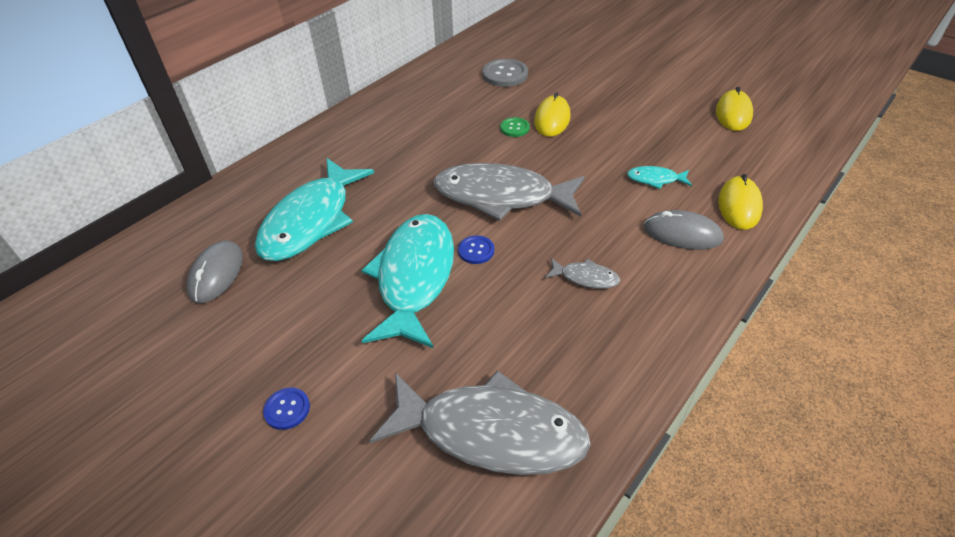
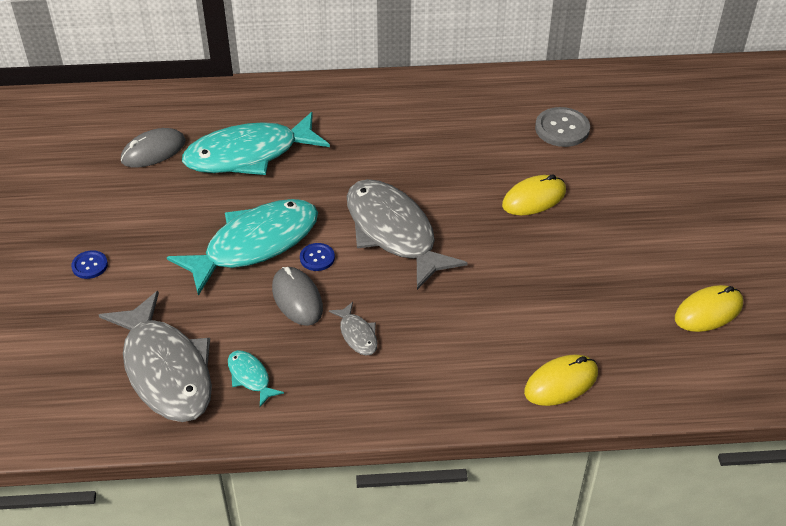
camera: 45 degrees right, 0 degrees up
(514, 128) = (491, 184): green button -> none
(655, 179) = (530, 310): turquoise fish -> turquoise fish (250, 377)
(682, 234) = (476, 364): grey mouse -> grey mouse (297, 298)

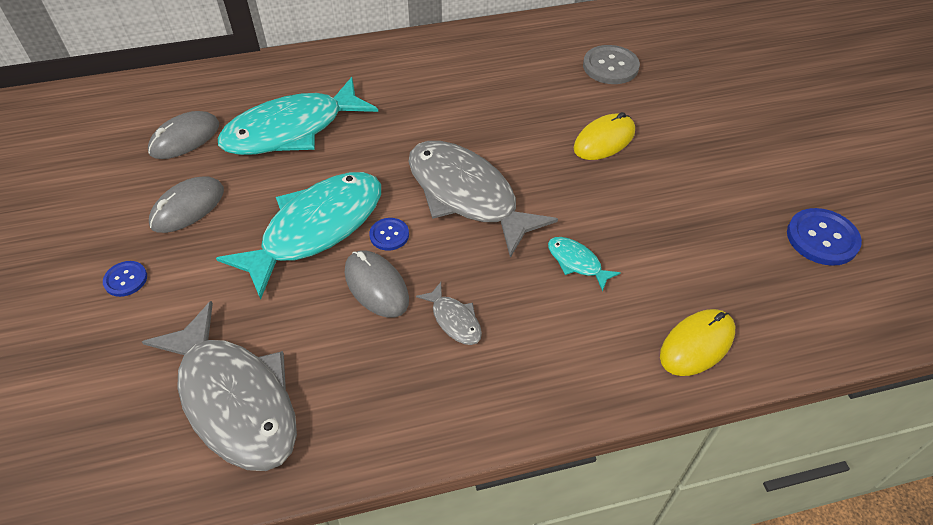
camera: 10 degrees left, 5 degrees up
(148, 212) = (188, 207): none -> grey mouse
(250, 377) = (340, 392): turquoise fish -> turquoise fish (577, 262)
(708, 311) = (822, 238): yellow mouse -> blue button

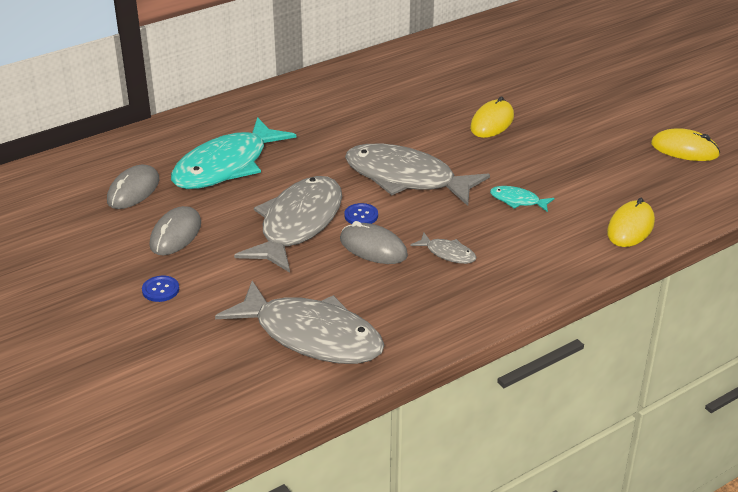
camera: 20 degrees left, 15 degrees down
(316, 229) = (298, 225): turquoise fish -> grey fish
(610, 66) = (467, 73): grey button -> none
(822, 238) = (684, 149): blue button -> yellow mouse

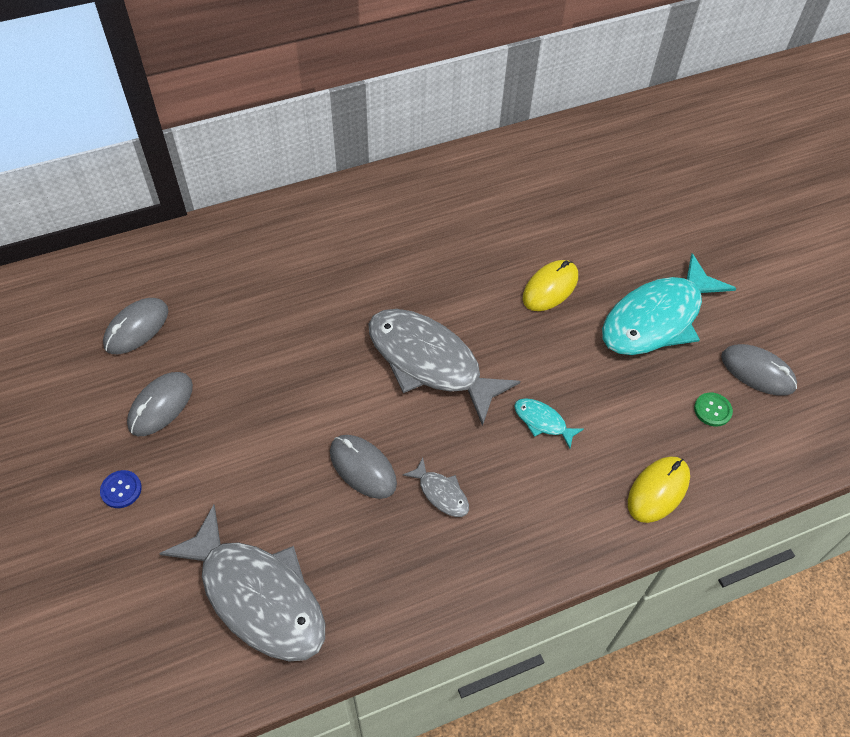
camera: 10 degrees right, 20 degrees up
(226, 166) = (243, 307): turquoise fish -> turquoise fish (657, 318)
(298, 225) = (293, 415): grey fish -> none
(361, 215) = (364, 413): blue button -> none
(656, 176) = (712, 410): none -> green button
(684, 149) = (757, 372): yellow mouse -> grey mouse

